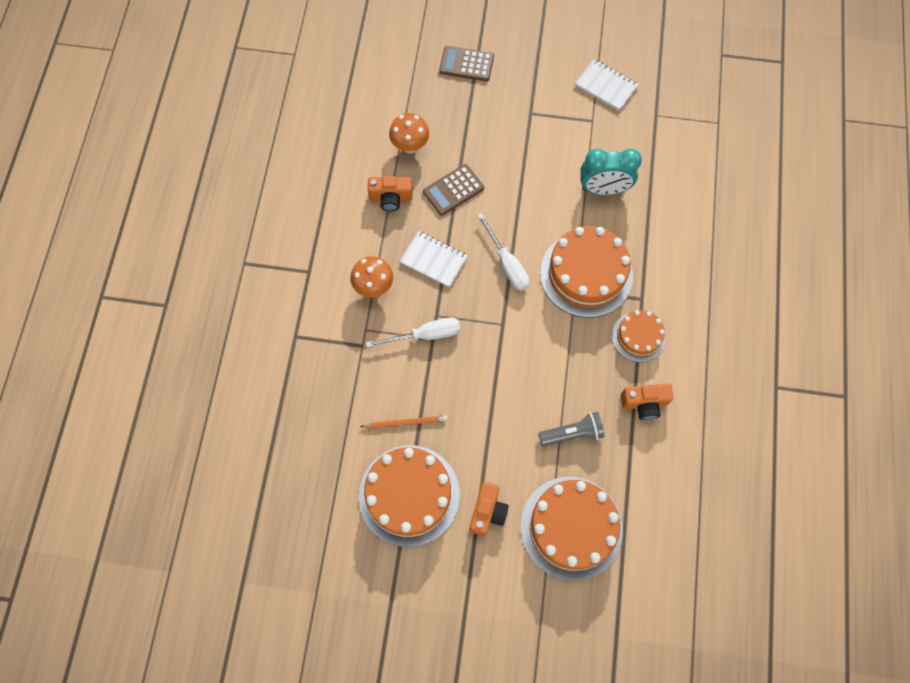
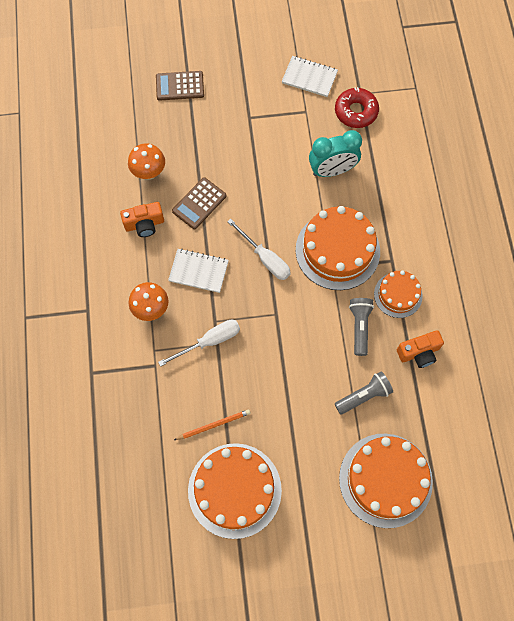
camera: 15 degrees left, 0 degrees up
(487, 512) = (308, 486): orange camera -> none
(588, 360) = (360, 327): none -> grey flashlight
(646, 133) = (356, 111): none -> red donut

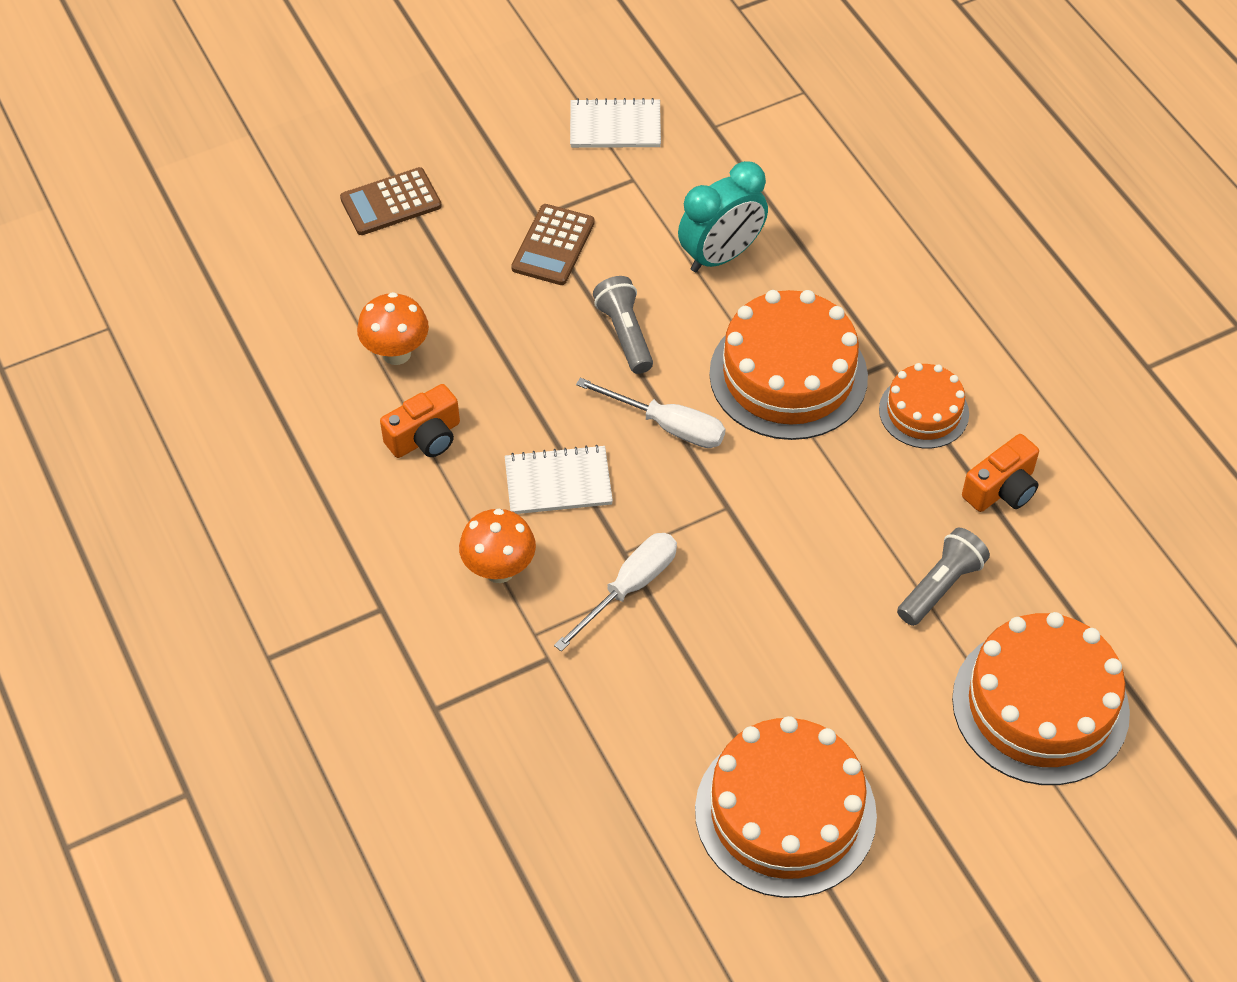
camera: 20 degrees left, 15 degrees down
(199, 203) = (510, 375): brown calculator -> brown calculator (553, 245)
(213, 425) = (698, 720): orange pencil -> none
(356, 111) = (719, 155): red donut -> none
(360, 327) = (882, 481): grey flashlight -> grey flashlight (625, 334)

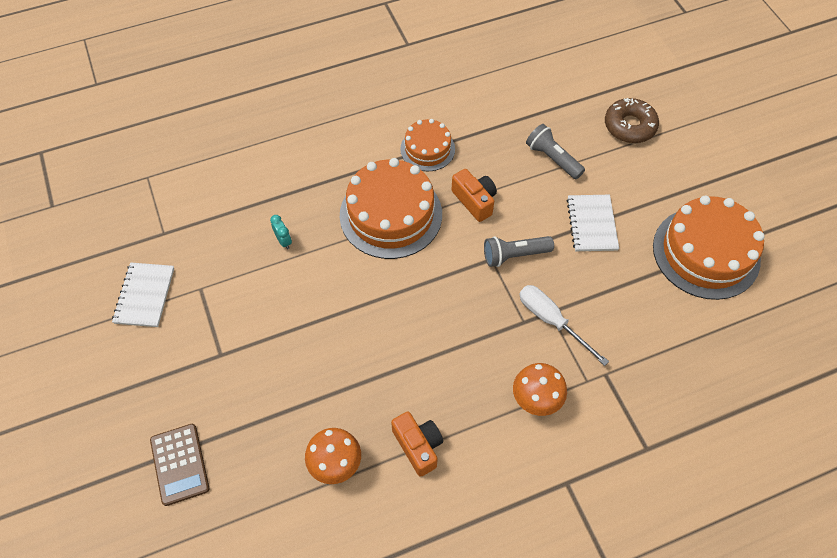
camera: 85 degrees left, 5 degrees up
(553, 245) = (251, 346): brown calculator -> none
(558, 482) = (465, 358): white notebook -> white notebook (592, 224)
(625, 334) = (342, 305): grey flashlight -> grey flashlight (514, 255)
(667, 426) = (424, 287): white screwdriver -> none
(721, 256) = (284, 241): turquoise clock -> turquoise clock, size x0.43
(1001, 489) = (487, 121): orange camera -> orange camera (474, 201)
(1040, 705) = (629, 126): orange cake -> brown donut

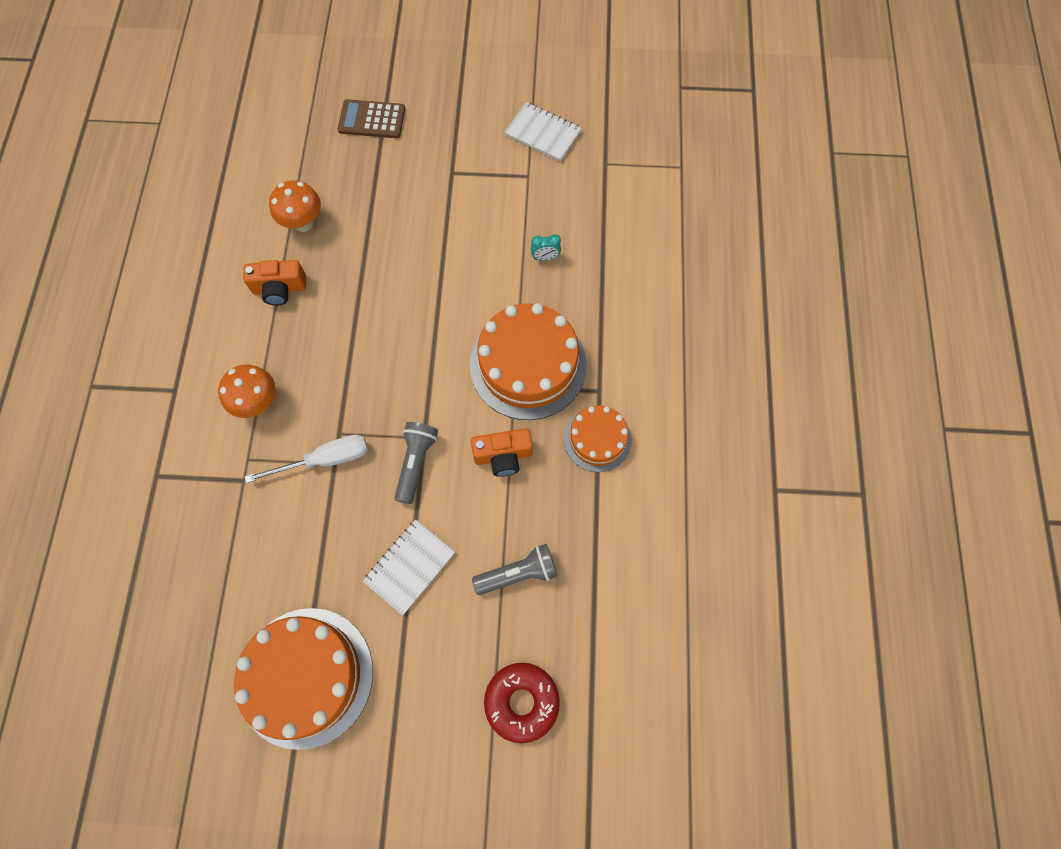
camera: 115 degrees right, 10 degrees up
(592, 224) = (410, 567): white notebook -> white notebook turned 75 degrees counterclockwise
(629, 126) = (521, 701): brown donut -> red donut

